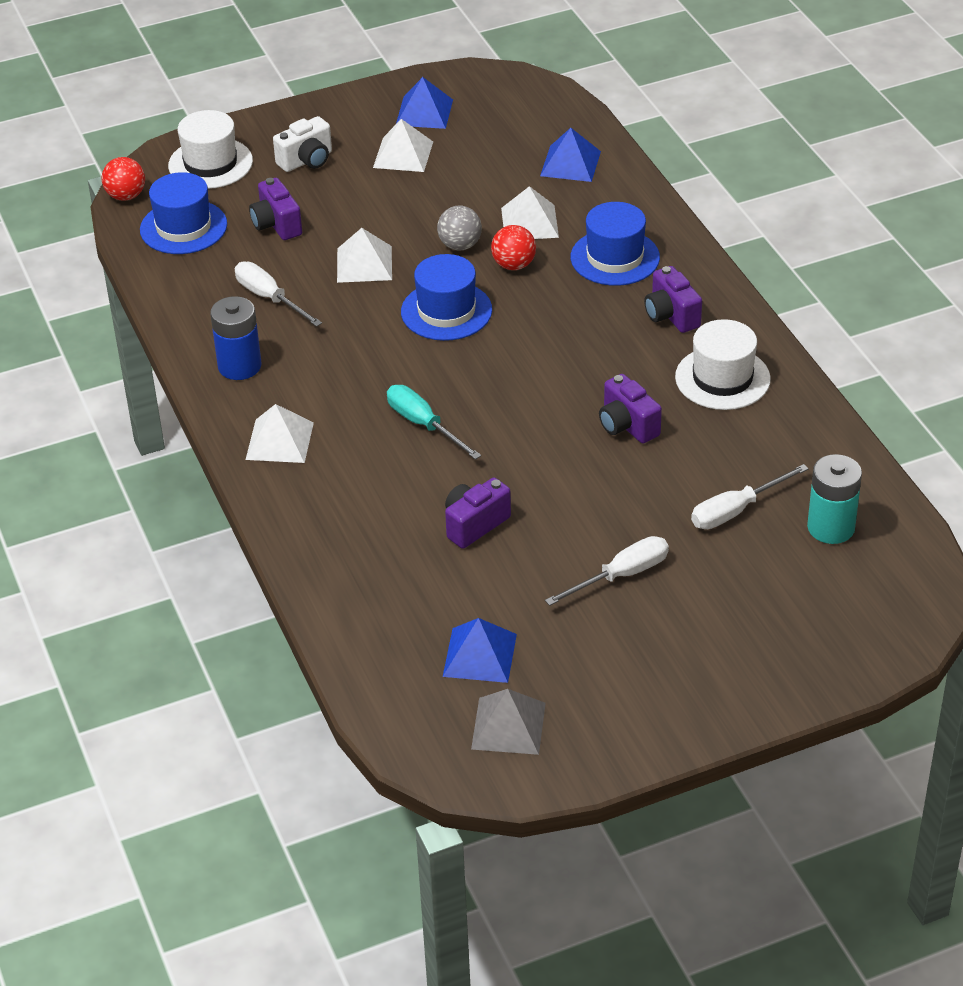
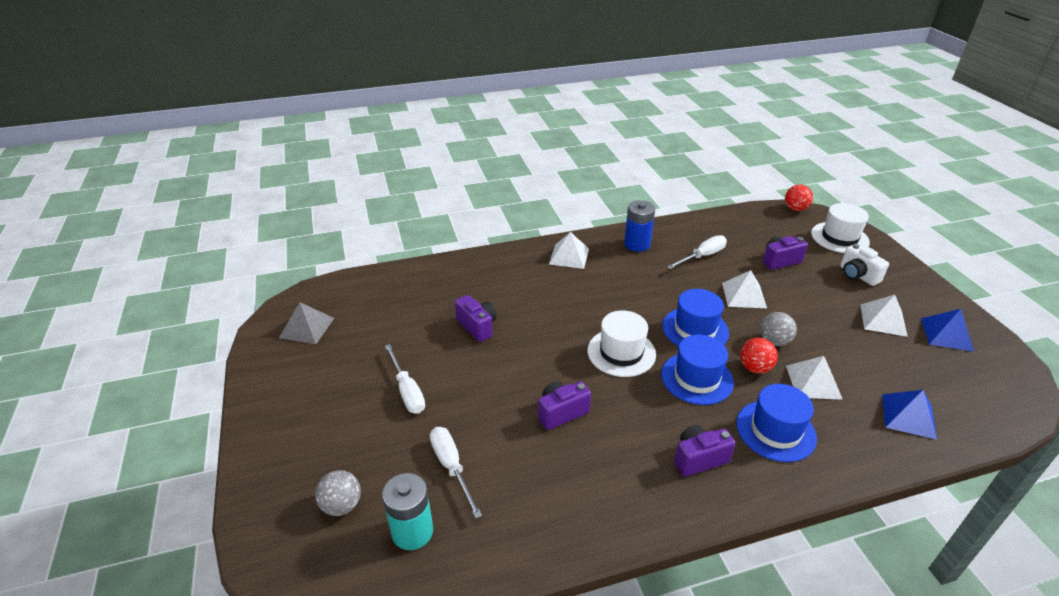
camera: 95 degrees right, 5 degrees down
(183, 227) = (769, 227): blue hat -> blue hat (697, 378)
(423, 425) = (575, 311): turquoise screwdriver -> none
(479, 655) = (367, 320): blue pyramid -> none
(722, 378) = (614, 483): white hat -> white hat (621, 352)
(816, 595) = (342, 505): none -> grey ball

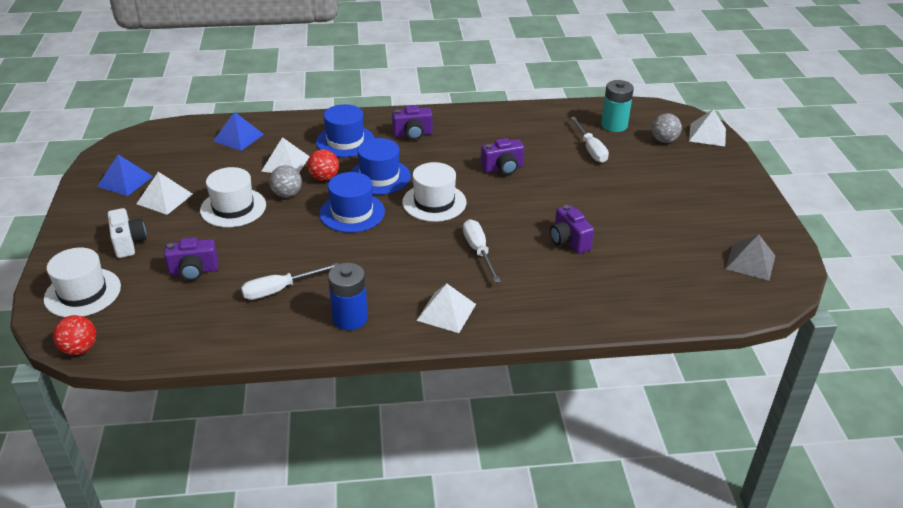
camera: 170 degrees left, 0 degrees up
(407, 391) = (632, 197): white screwdriver -> white screwdriver (478, 251)
(744, 295) = (274, 238): white pyramid -> white pyramid (707, 134)
(810, 319) = (233, 208): none -> white hat

